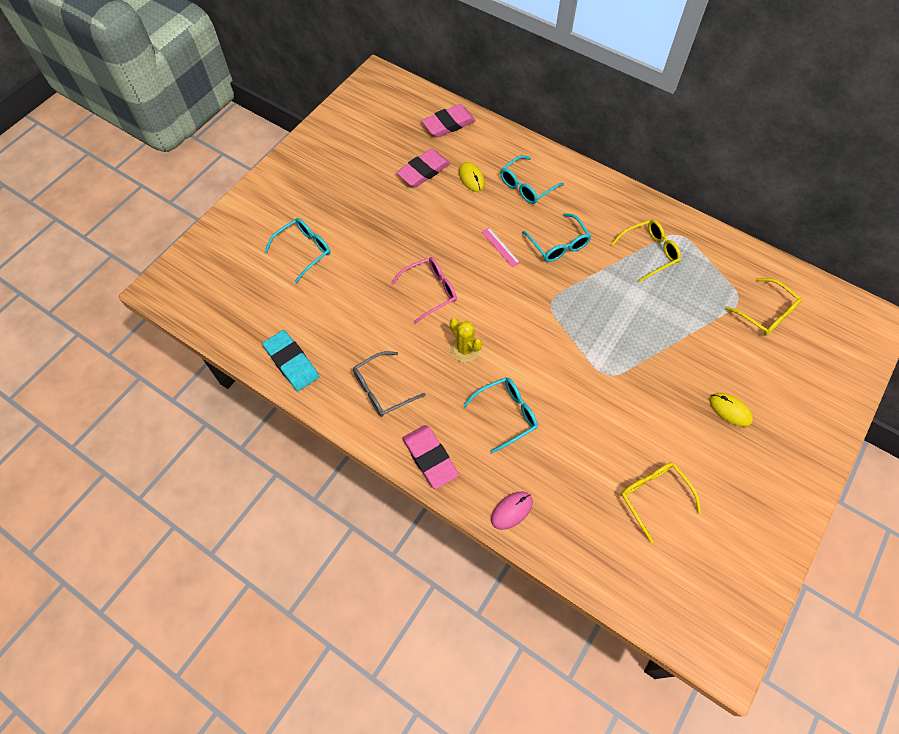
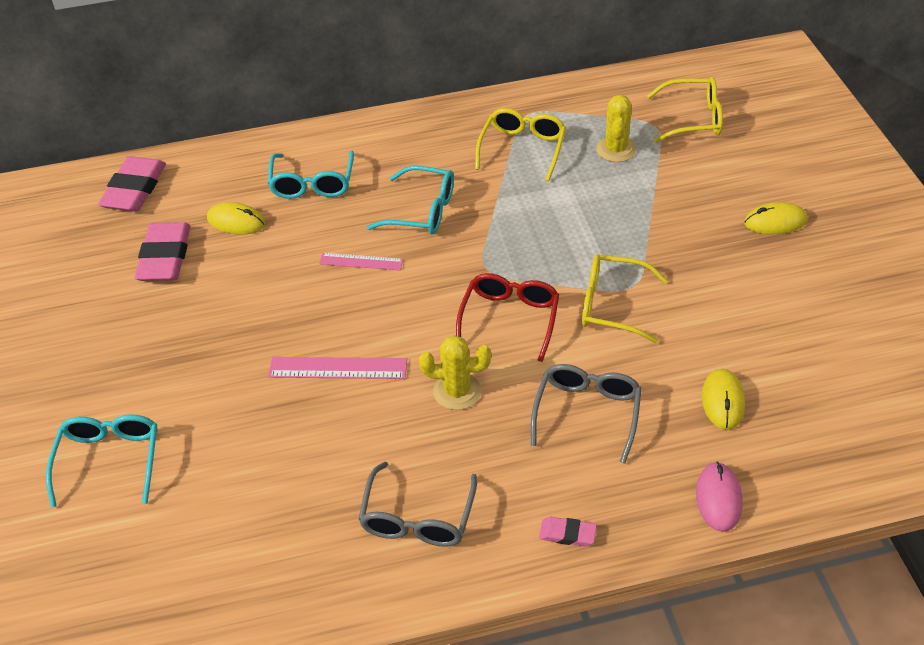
camera: 45 degrees left, 15 degrees down
(292, 362) = (260, 597): turquoise eraser -> none
(430, 291) = (338, 368): pink glasses -> pink ruler
(430, 458) = (567, 534): pink eraser -> pink eraser, size x0.49
(506, 414) = (587, 412): turquoise glasses -> grey glasses
(530, 336) = (510, 319): none -> red glasses
(574, 471) = (723, 401): none -> yellow mouse
(653, 496) = (818, 354): yellow glasses -> yellow glasses (612, 305)
(698, 294) = (616, 149): none -> yellow cactus

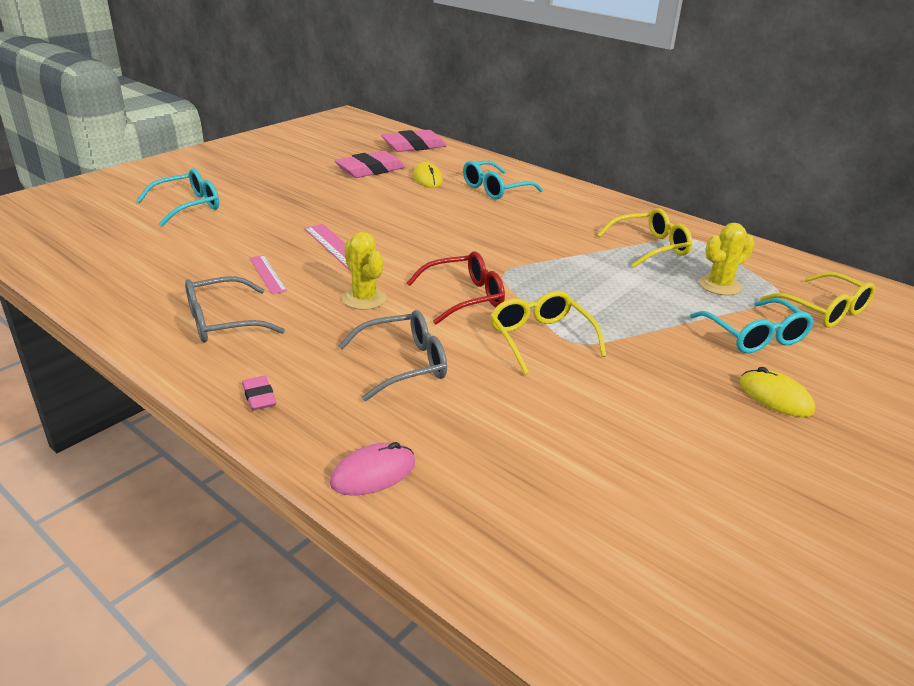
camera: 50 degrees right, 15 degrees down
(361, 261) = (446, 225): pink ruler -> pink ruler (267, 274)
(422, 211) = (526, 231): turquoise glasses -> turquoise glasses (755, 336)
(723, 401) = (500, 437): yellow mouse -> none

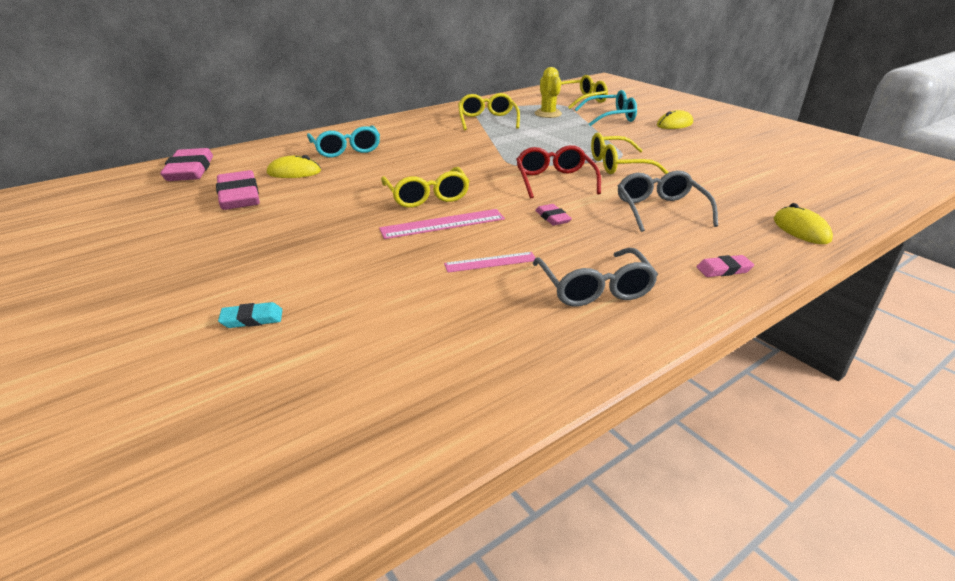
camera: 75 degrees left, 0 degrees up
(188, 206) = (252, 319): turquoise glasses -> turquoise eraser
(364, 299) = (552, 218): yellow cactus -> pink eraser
(373, 473) = (801, 229): pink mouse -> yellow mouse
(395, 236) = (427, 196): none -> yellow glasses

